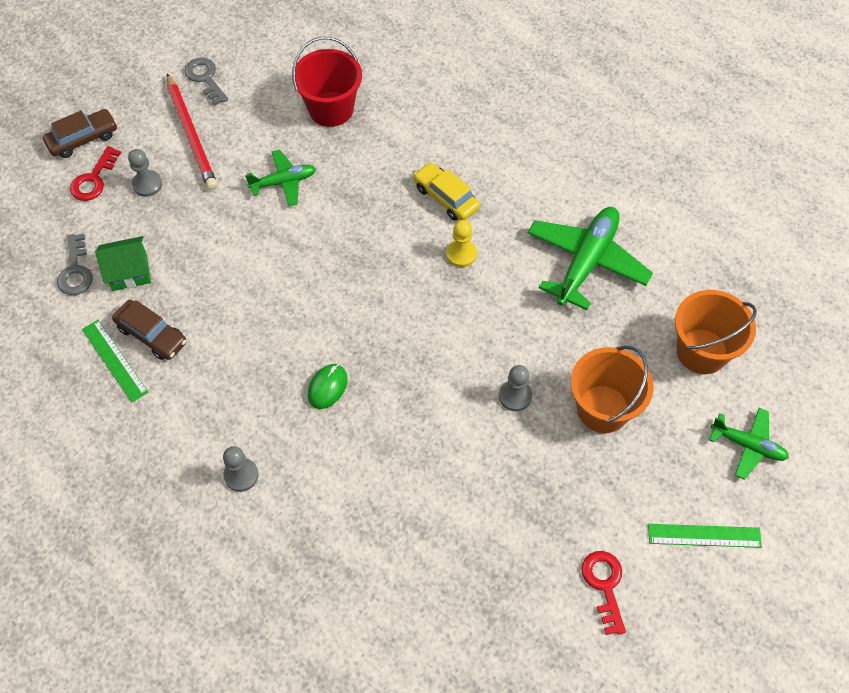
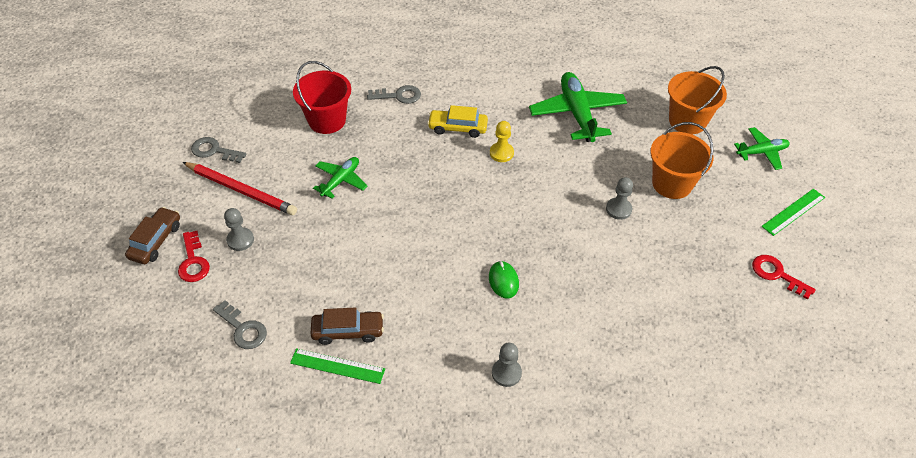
camera: 40 degrees left, 10 degrees down
(129, 272) = (287, 303): green house -> none
(424, 124) = (399, 96): none -> grey key

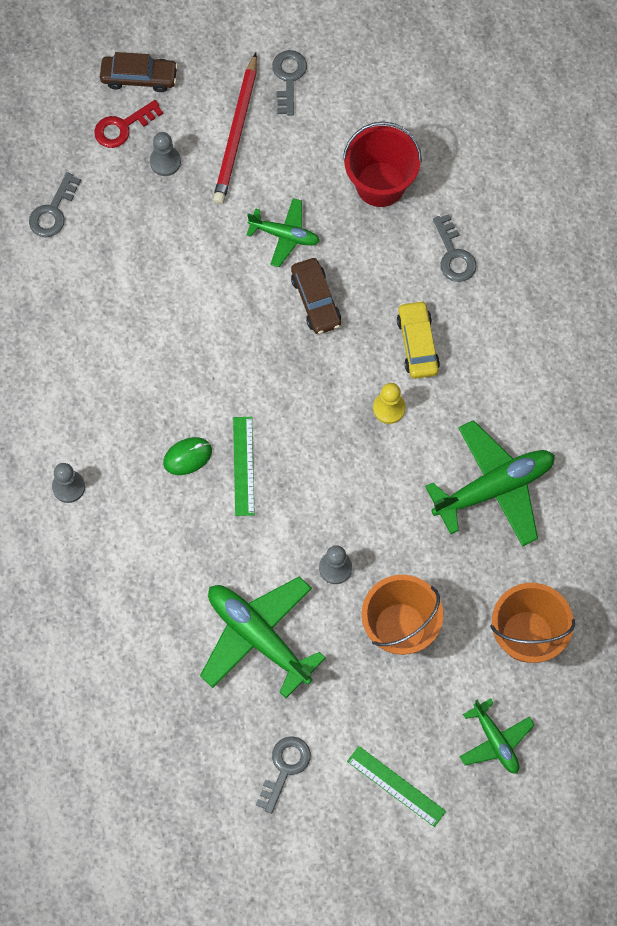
camera: 75 degrees right, 20 degrees up
(337, 366) = (34, 318): green ruler -> green ruler (244, 466)
(348, 331) = (77, 314): brown car -> brown car (315, 300)
(667, 268) = (258, 637): none -> green plane
(776, 274) = (285, 768): red key -> grey key

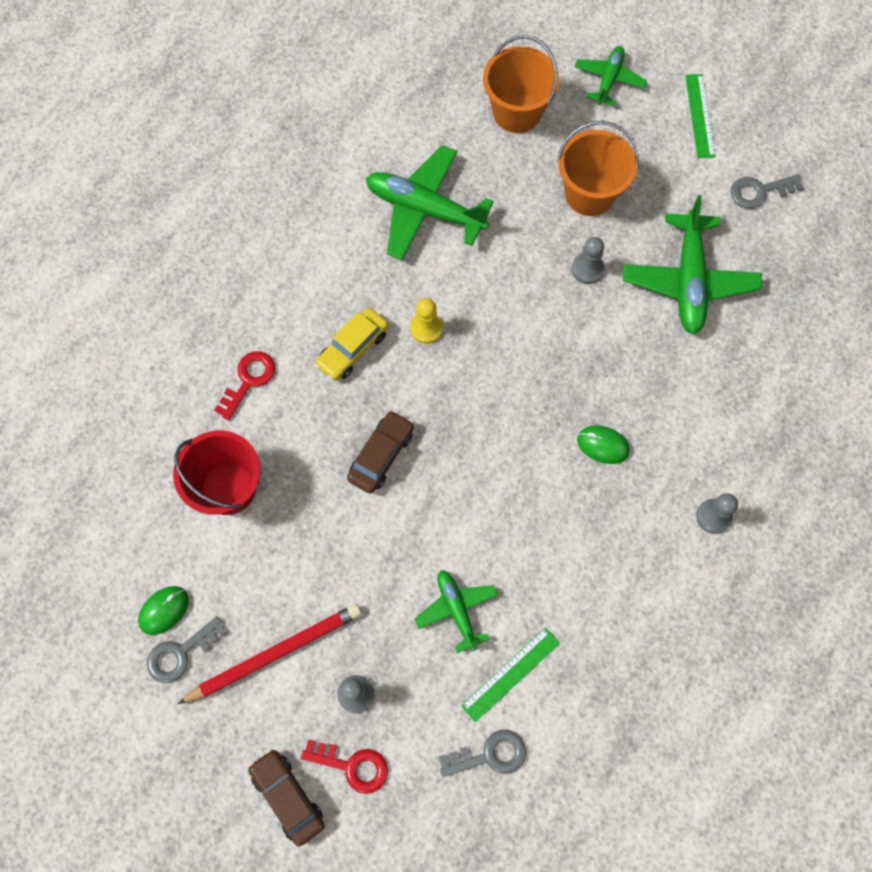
camera: 130 degrees left, 0 degrees up
(244, 466) = (570, 397): green ruler -> green ruler (510, 674)
(284, 235) = (342, 529): green plane -> green plane (457, 610)
(327, 87) = (164, 610): none -> green mouse
(454, 255) = (249, 380): grey key -> red key

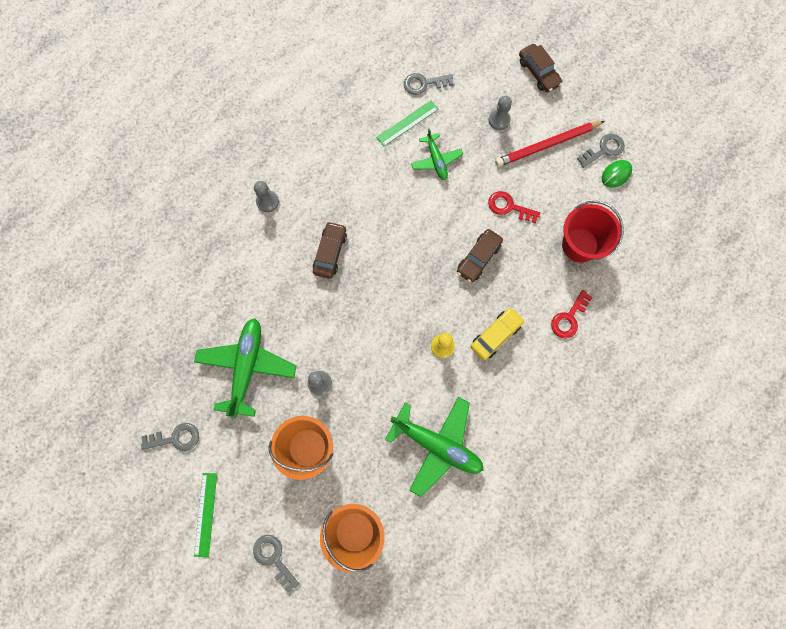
camera: 175 degrees left, 5 degrees up
(352, 766) = (502, 84): red key -> red key (508, 207)
(603, 445) = (330, 253): green mouse -> brown car
(608, 80) = (273, 558): green plane -> grey key

